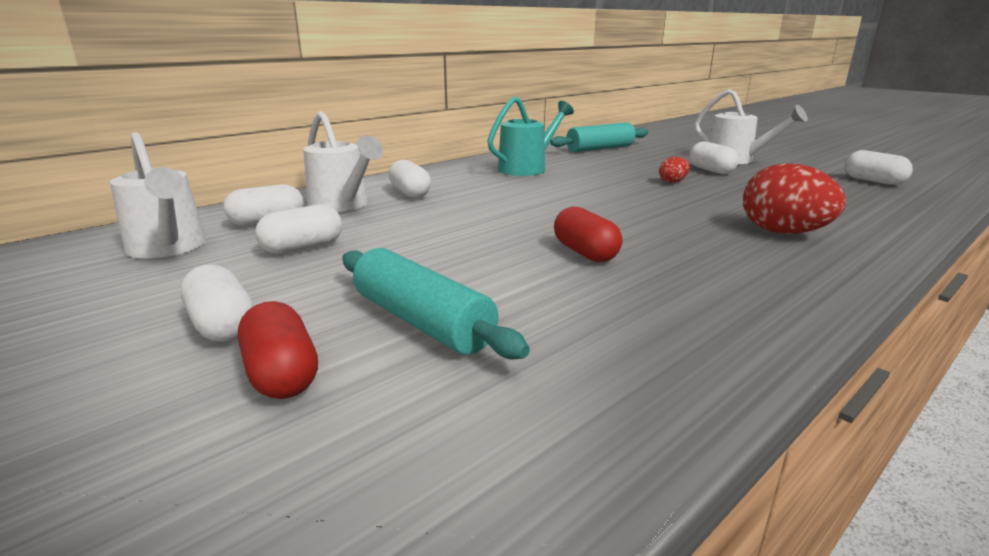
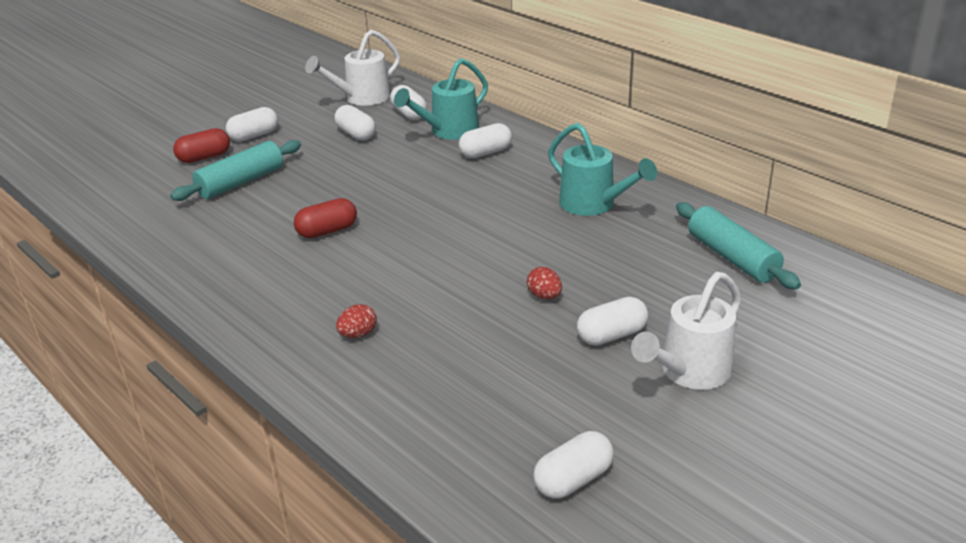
camera: 90 degrees right, 10 degrees up
(342, 205) = (448, 131): white watering can -> turquoise watering can
(783, 232) = (358, 334): red egg -> red egg, size x0.49

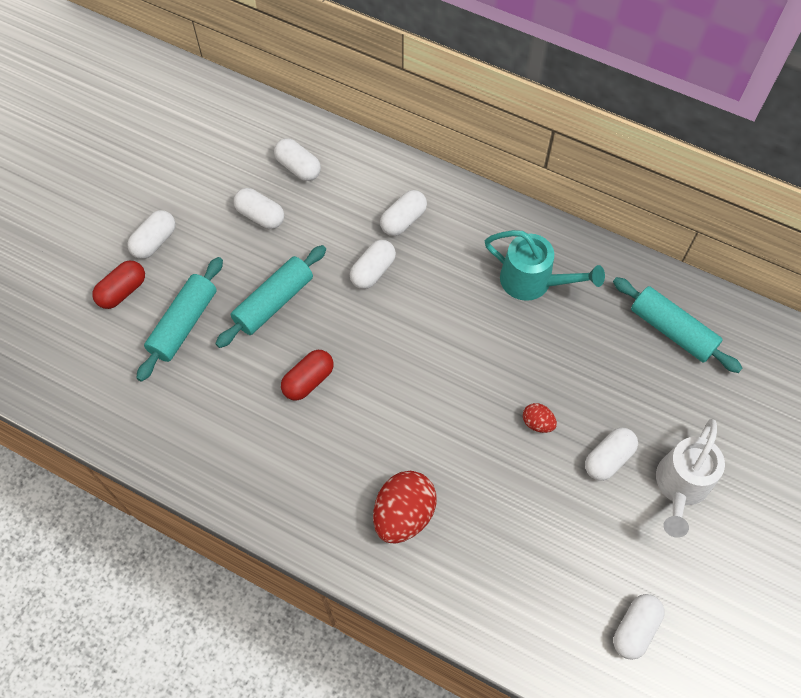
camera: 20 degrees left, 30 degrees up
(331, 181) = (274, 302): none -> turquoise rolling pin
(358, 334) = (404, 514): red egg -> red egg, size x2.04
(361, 98) = (235, 148): white watering can -> none
(436, 177) = (373, 271): none -> white capsule
(448, 131) = (352, 191): turquoise watering can -> none

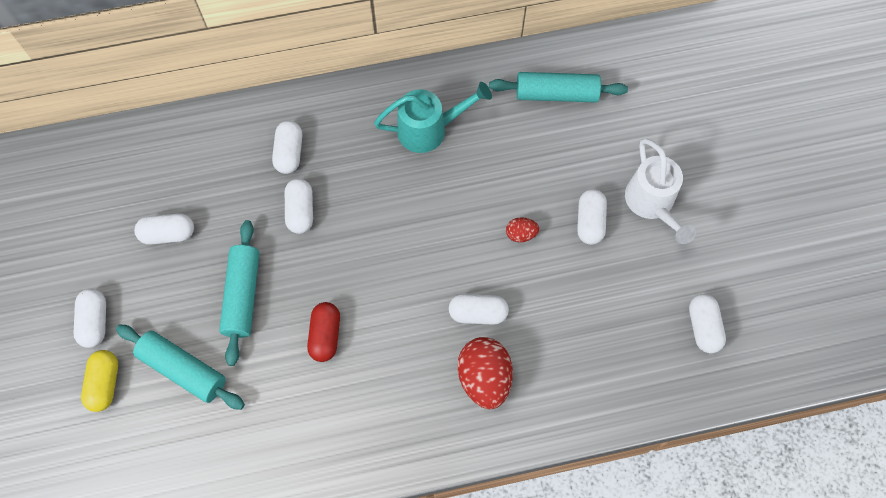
camera: 40 degrees left, 5 degrees up
(122, 291) = (105, 383): red capsule -> yellow capsule
(184, 324) = (183, 369): turquoise rolling pin -> turquoise rolling pin turned 45 degrees counterclockwise
(298, 167) = (164, 171): white capsule -> white capsule (478, 313)

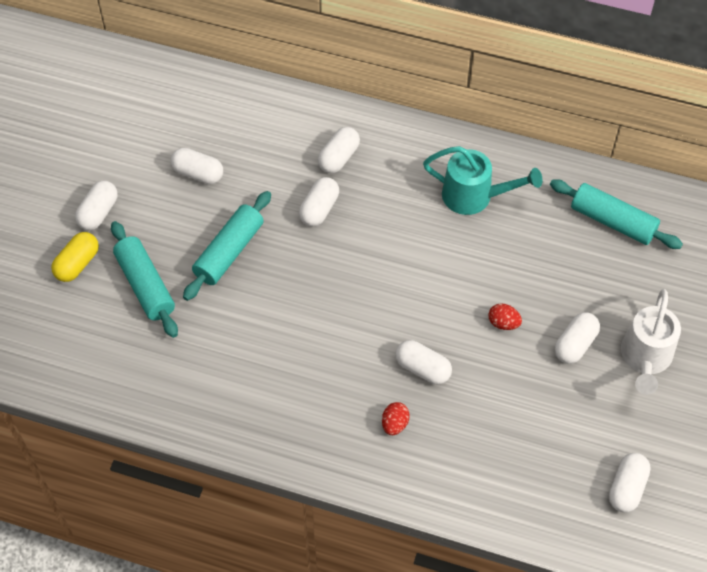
camera: 30 degrees right, 10 degrees down
(325, 335) = (278, 319): red capsule -> none
(484, 378) = (394, 424): red egg -> red egg, size x0.49

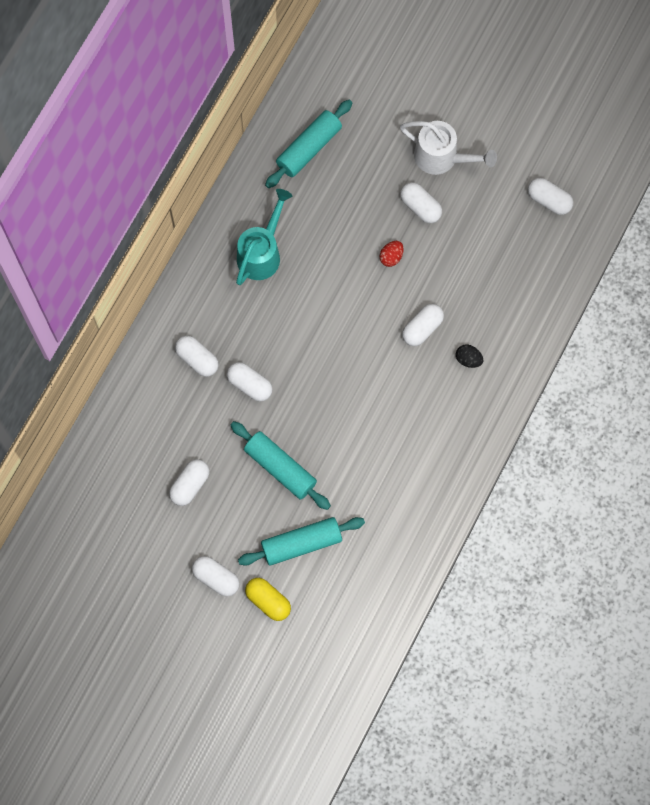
camera: 80 degrees left, 15 degrees up
(394, 424) = (468, 359): red egg -> black egg

